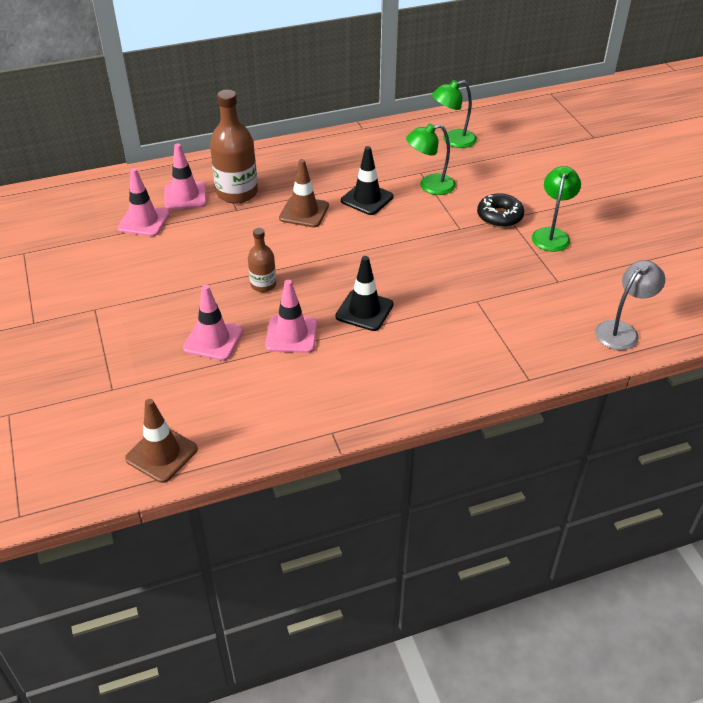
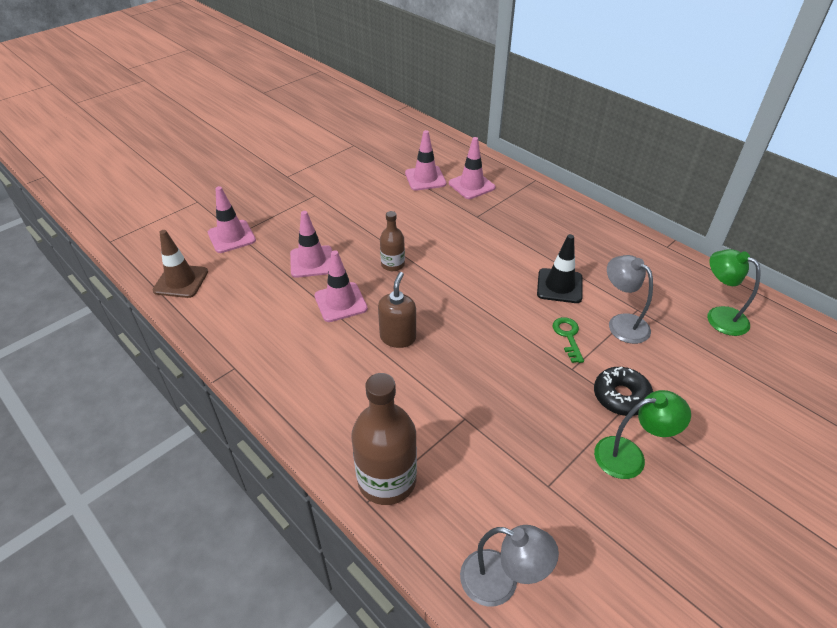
camera: 65 degrees right, 0 degrees up
(113, 395) = (231, 237): none -> pink traffic cone
(237, 193) = (498, 208): brown bottle -> brown bottle (387, 480)
(304, 212) = (505, 254): brown traffic cone -> none
(364, 310) = (398, 337): black traffic cone -> brown soap dispenser
(426, 217) = (568, 336): none -> green key
(429, 186) = (621, 323): green lamp -> grey lamp

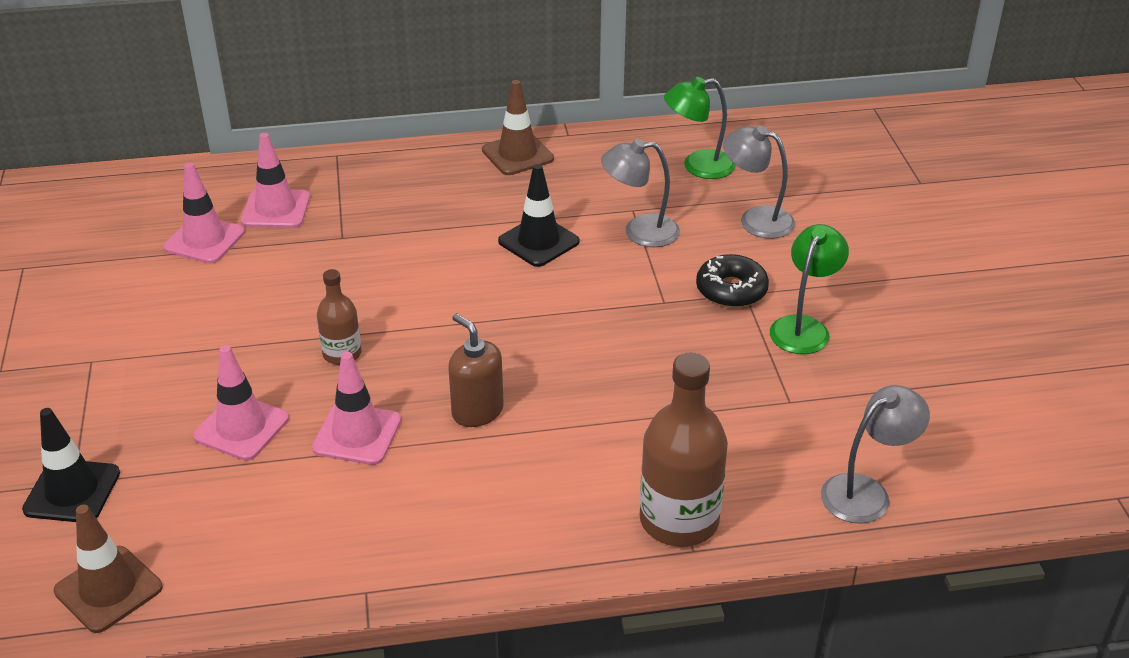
camera: 55 degrees left, 5 degrees down
(231, 237) = (72, 491): pink traffic cone -> black traffic cone
(568, 336) = (618, 278): green key -> none
(621, 237) = (517, 154): none -> brown traffic cone
(706, 373) = (756, 219): none -> grey lamp

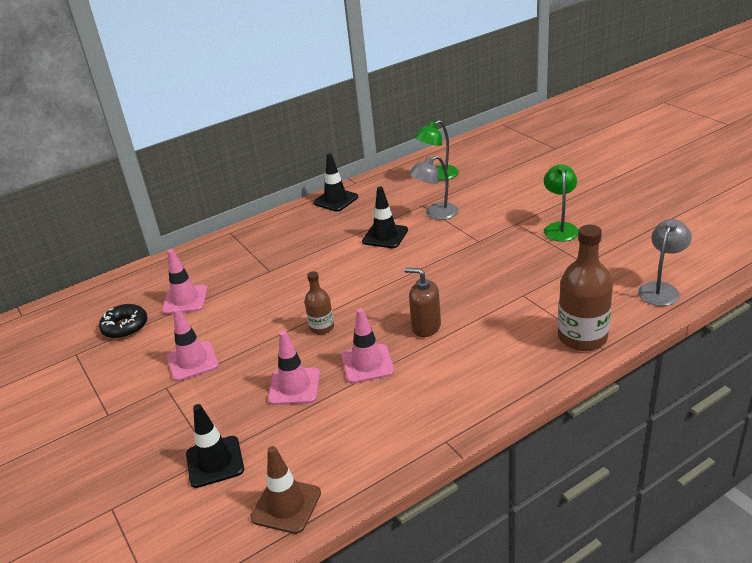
camera: 20 degrees left, 5 degrees down
(276, 209) = (216, 270): pink traffic cone -> pink traffic cone (192, 361)
(517, 154) = (335, 200): brown traffic cone -> black traffic cone
(731, 290) = (508, 224): black donut -> black donut (125, 327)
(756, 219) = (490, 189): grey lamp -> none

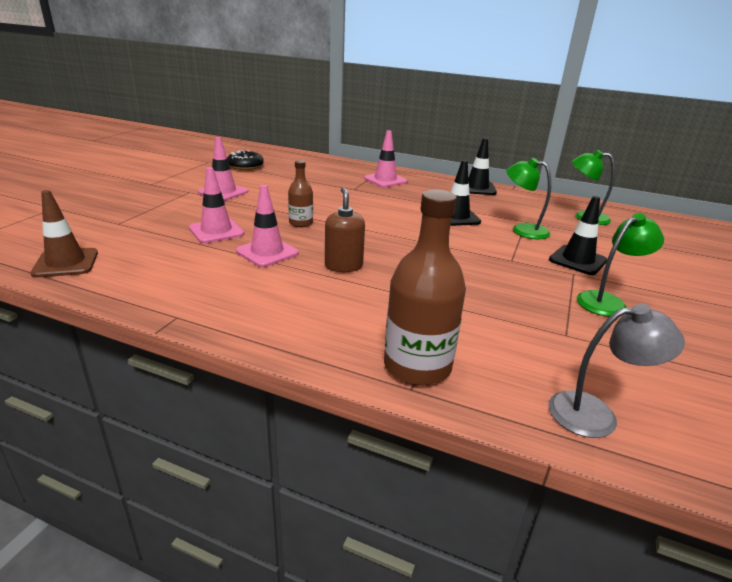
camera: 50 degrees right, 5 degrees down
(185, 300) = (290, 174): pink traffic cone -> pink traffic cone (385, 180)
(215, 462) = (112, 226): black traffic cone -> black traffic cone (577, 260)
(435, 214) = (522, 230): grey lamp -> green lamp

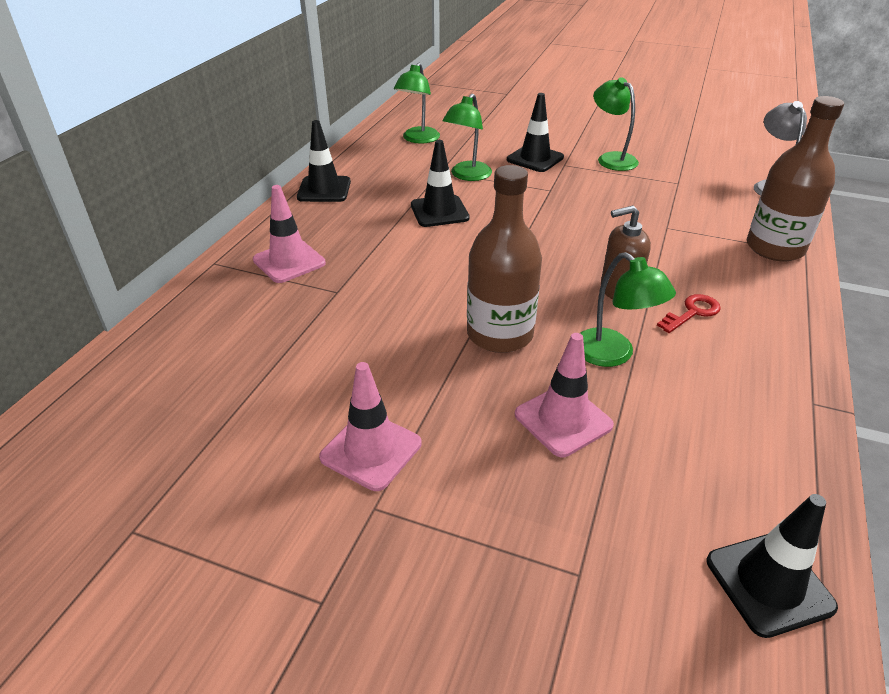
camera: 90 degrees left, 10 degrees up
(66, 263) = (769, 583): brown traffic cone -> black traffic cone
(245, 166) = (185, 448): black donut -> none
(267, 252) = (613, 355): pink traffic cone -> green lamp
(301, 223) = (500, 334): brown bottle -> brown bottle, size x1.81
(307, 290) = (692, 312): none -> red key

